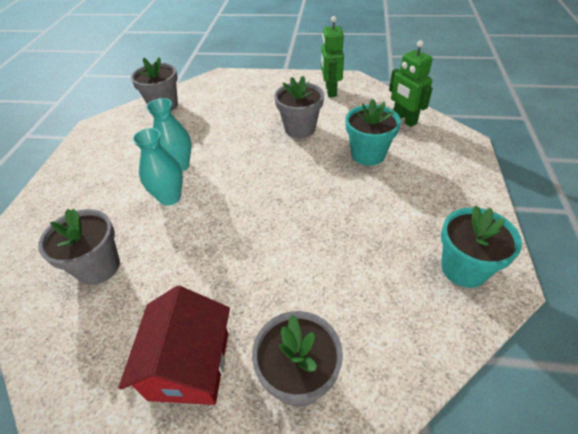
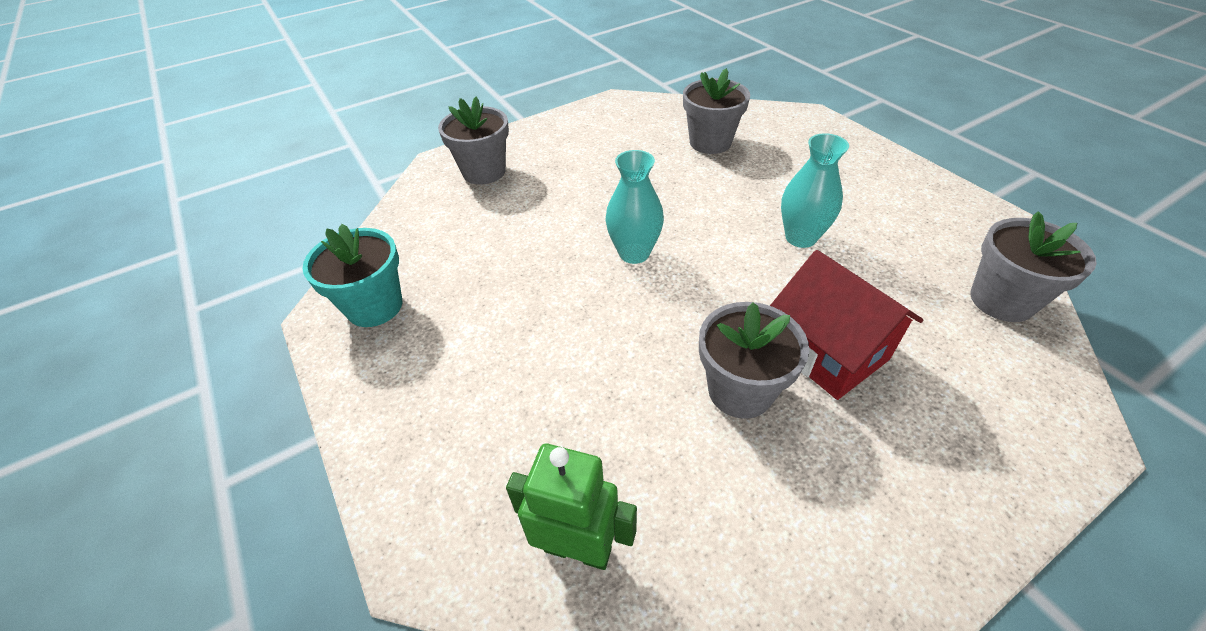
camera: 140 degrees right, 0 degrees up
(170, 197) = (748, 206): turquoise vase -> turquoise vase (634, 253)
(190, 365) = (564, 143): red house -> red house (828, 352)
(330, 91) = (814, 552): green robot -> none
(368, 154) = (582, 403): turquoise flower pot -> none

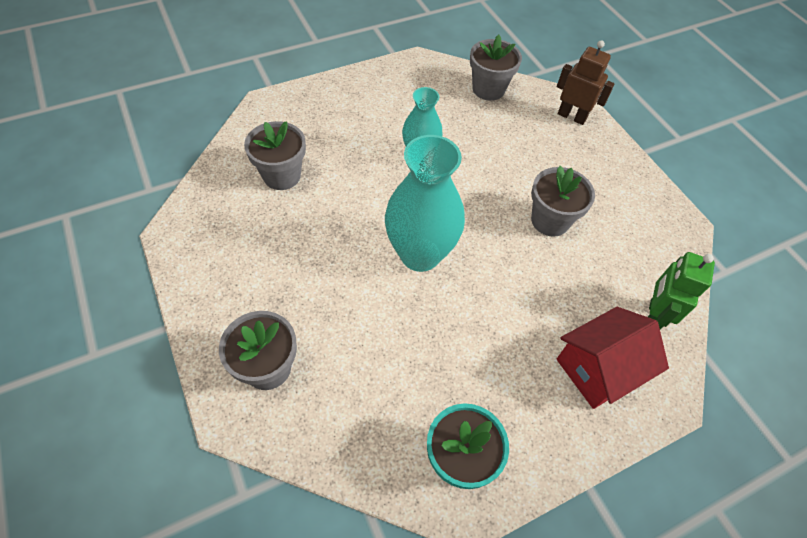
camera: 90 degrees left, 10 degrees up
(634, 253) = (420, 254): turquoise vase -> turquoise vase, size x1.68
(828, 352) = (522, 173): red house -> red house (598, 369)
(1029, 429) = (571, 116): none -> brown robot

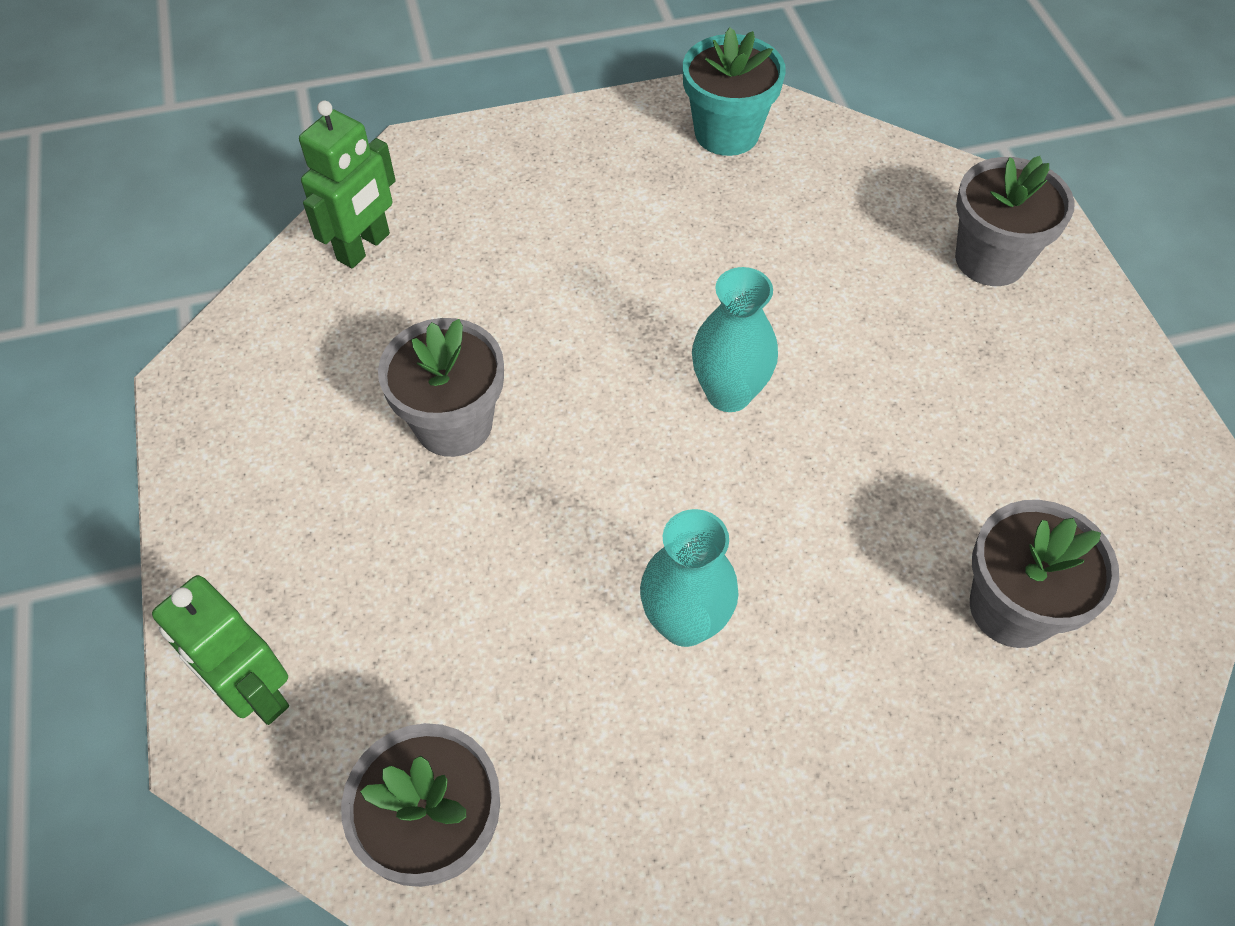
camera: 165 degrees left, 0 degrees up
(420, 254) = (728, 393): turquoise vase -> turquoise vase, size x0.60
(571, 116) = (255, 693): brown robot -> green robot
(598, 369) = (494, 195): red house -> none

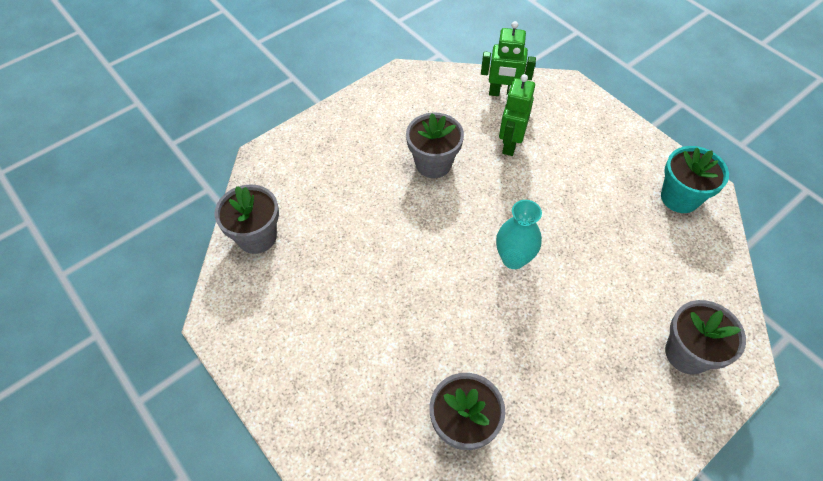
camera: 65 degrees right, 0 degrees up
(255, 693) = (285, 157): green robot -> green robot (510, 144)
(685, 622) = (383, 285): turquoise vase -> none

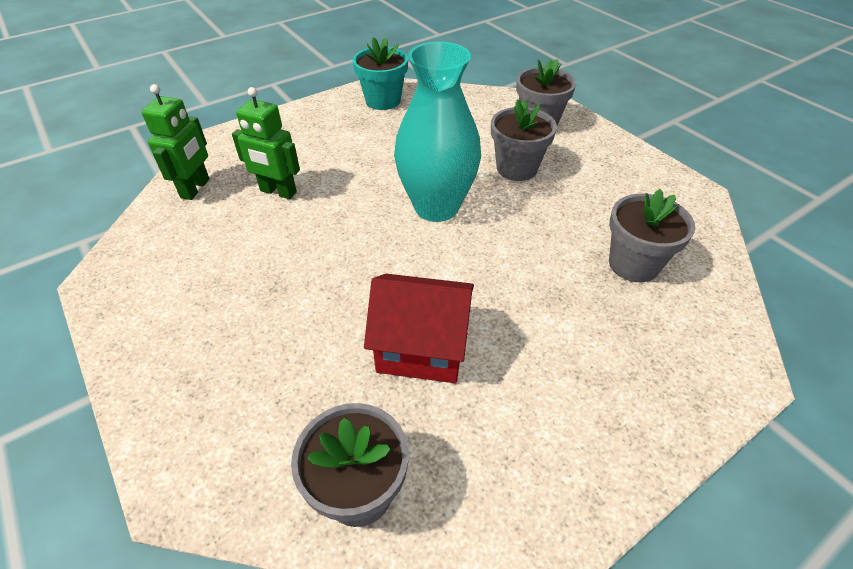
camera: 85 degrees left, 10 degrees down
(358, 259) = (421, 347): none -> red house
(433, 164) = (282, 259): grey flower pot -> grey flower pot (516, 168)
(513, 259) = (436, 207): turquoise vase -> turquoise vase, size x1.68

